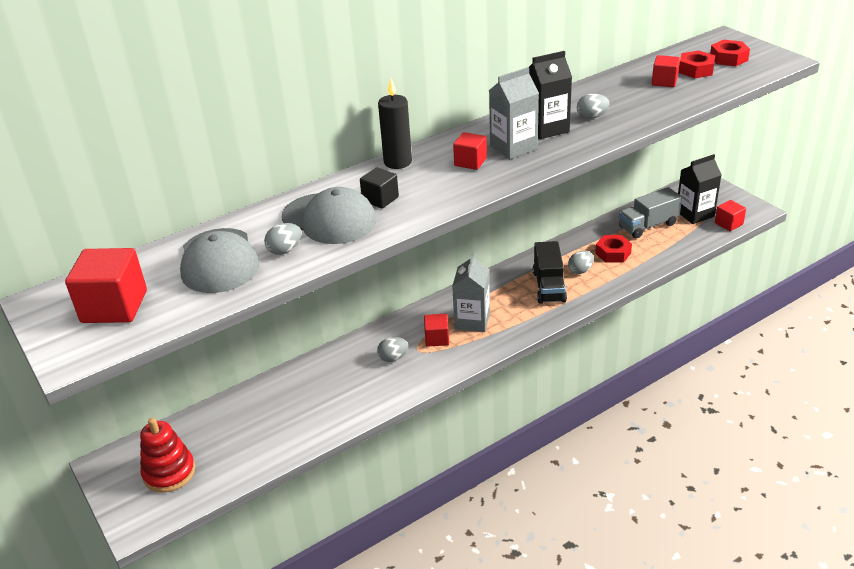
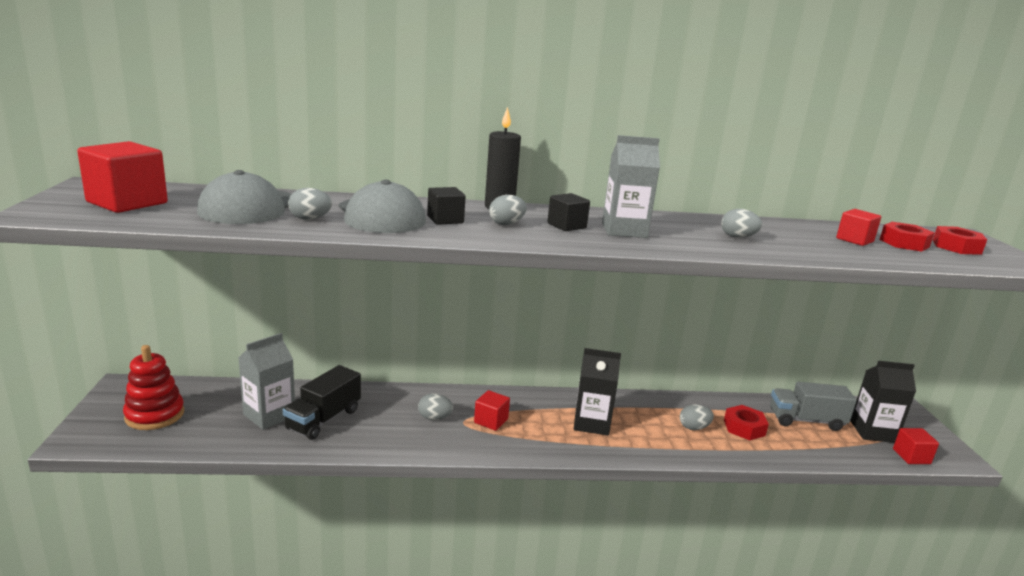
camera: 25 degrees right, 15 degrees down
(428, 181) = (506, 224): none -> grey egg
(470, 162) = (566, 226): red cube -> black cube
(472, 321) = (539, 422): grey carton -> grey carton (269, 415)
(546, 128) = (677, 230): black carton -> black carton (591, 423)
(549, 286) = (646, 427): black truck -> black truck (323, 419)

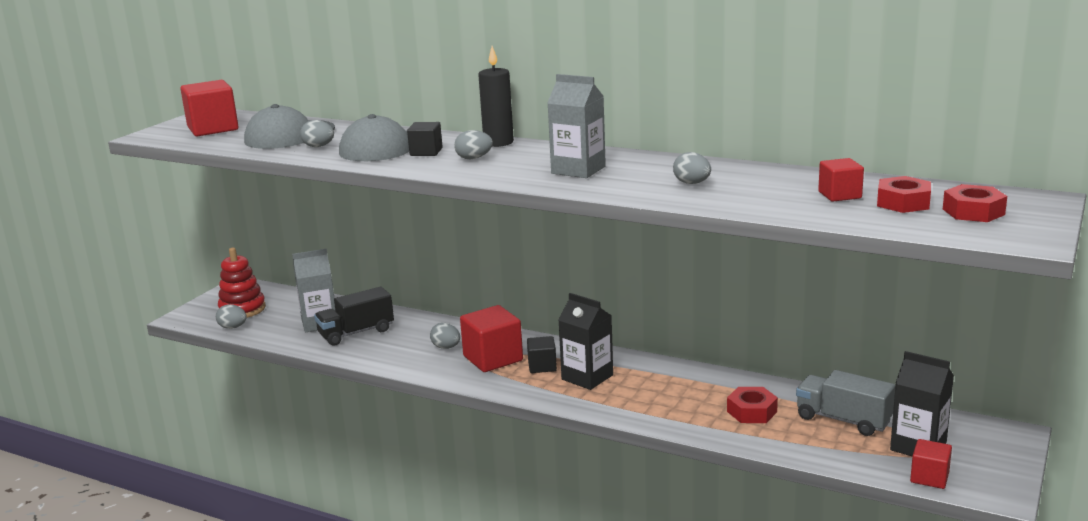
camera: 35 degrees right, 0 degrees up
(491, 421) = (493, 358): red cube -> red cube, size x1.74
(566, 226) = (528, 163): black cube -> black cube (542, 366)
(693, 428) = (692, 401): grey egg -> grey egg (233, 327)

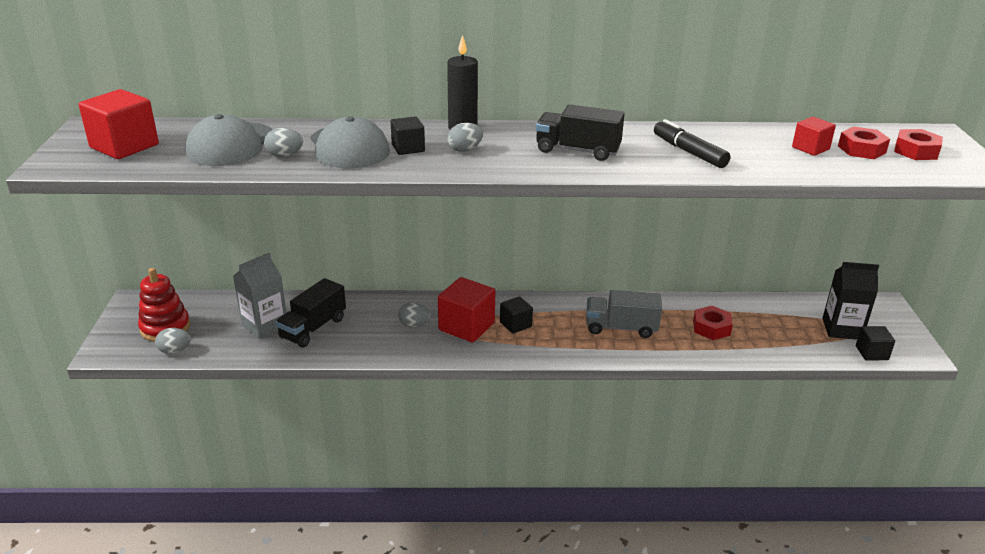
camera: 30 degrees left, 10 degrees up
(578, 170) = (577, 150): grey carton -> black truck
(587, 377) = (562, 326): black carton -> none
(692, 183) = (689, 152): grey egg -> black marker
(843, 420) = (776, 319): grey truck -> grey truck (621, 328)
(929, 477) = (871, 353): red cube -> black cube

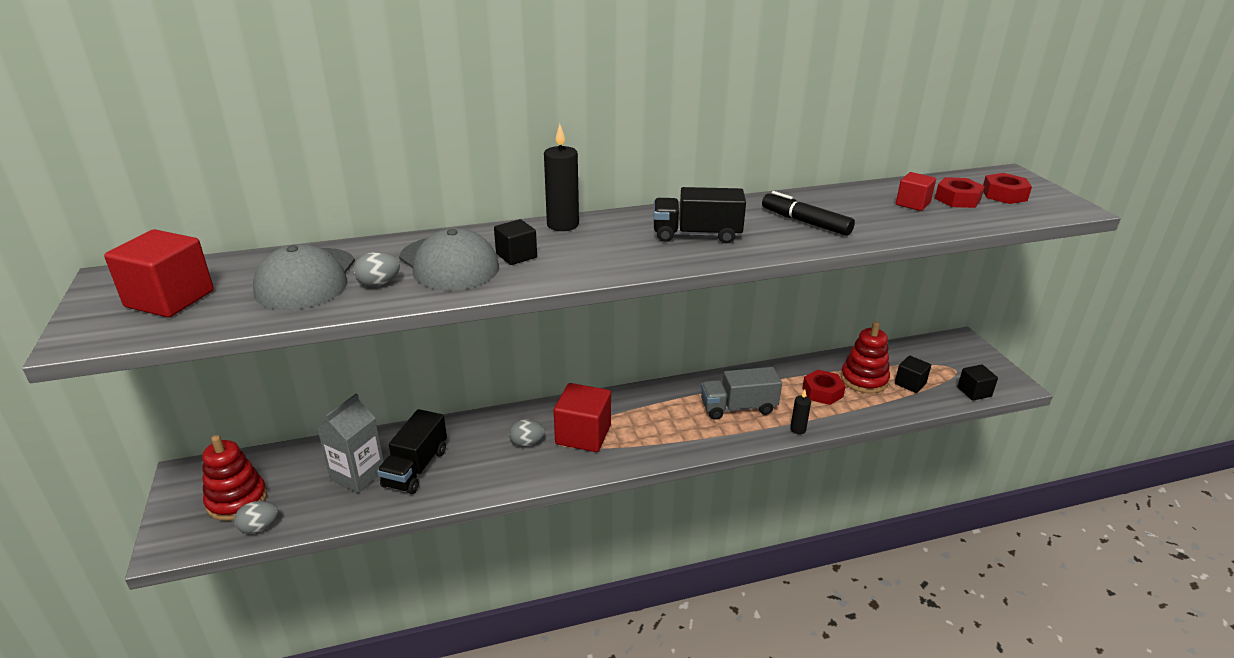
camera: 15 degrees left, 0 degrees up
(465, 150) = (579, 249): grey egg -> none
(515, 324) = (633, 423): black cube -> black cube (910, 383)
(670, 356) = (798, 429): none -> black candle
(759, 323) = (864, 380): none -> red stacking toy
(842, 329) = (937, 372): black carton -> none

